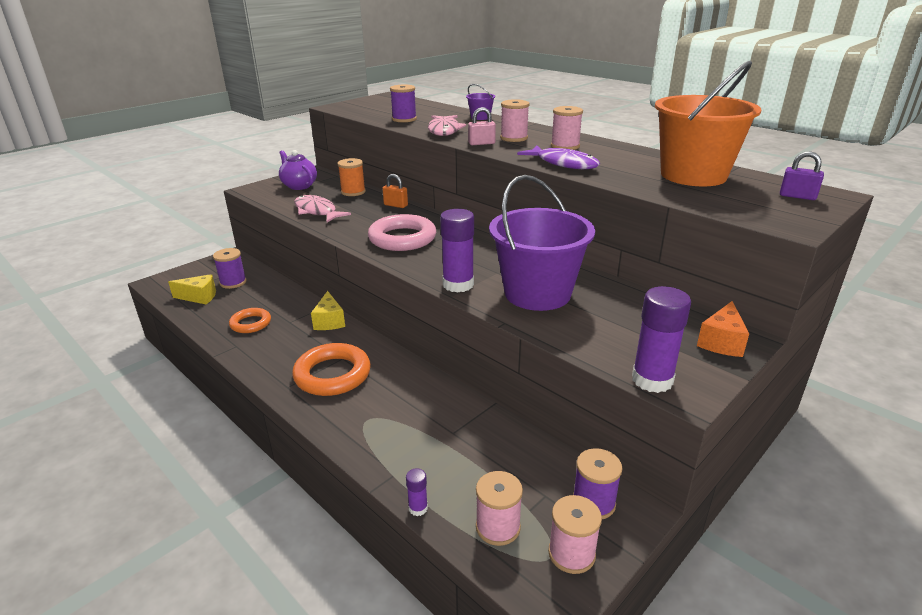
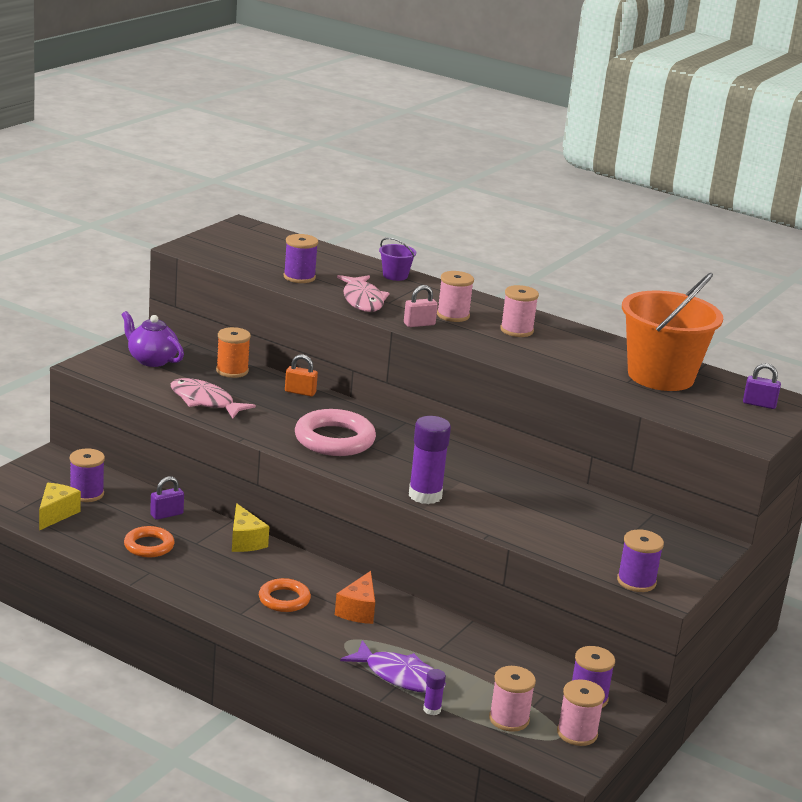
camera: 15 degrees left, 5 degrees down
(199, 297) = (56, 514): yellow cheese -> yellow cheese turned 60 degrees counterclockwise
(281, 299) = (166, 514): none -> purple padlock
(332, 374) = (284, 599): orange ring -> orange ring, size x0.60
(537, 293) = (511, 504): purple bucket -> none
(563, 164) = (523, 358): purple fish -> purple fish (400, 676)
(652, 380) = (636, 582): purple glue stick -> purple spool
(721, 342) = (694, 548): orange cheese -> orange cheese (358, 610)

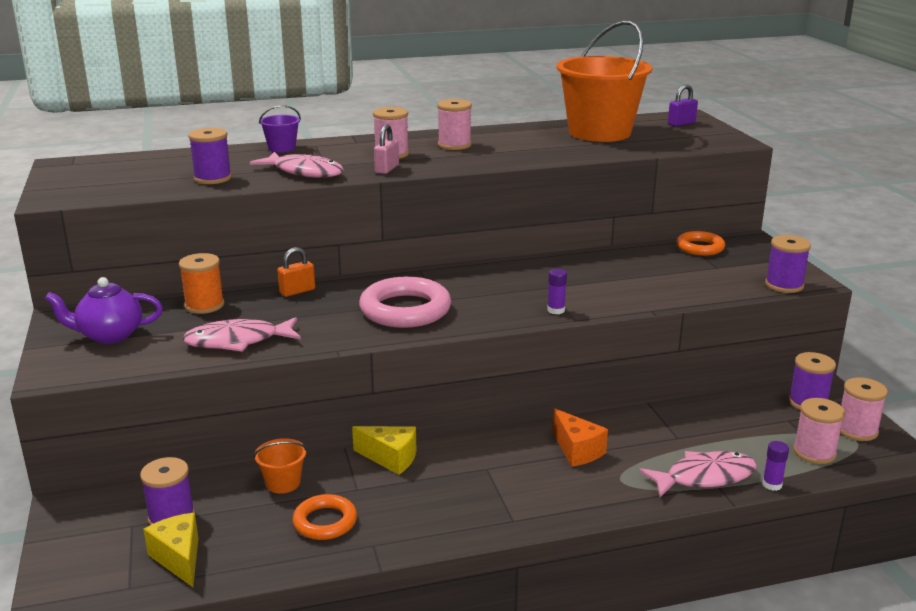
camera: 45 degrees left, 0 degrees up
(166, 514) = (283, 483): purple padlock -> orange bucket
(284, 599) = (516, 483): orange ring -> orange ring (700, 247)
(400, 676) = (705, 477): purple fish -> pink fish
(425, 495) = (556, 310): purple glue stick -> purple glue stick, size x0.48

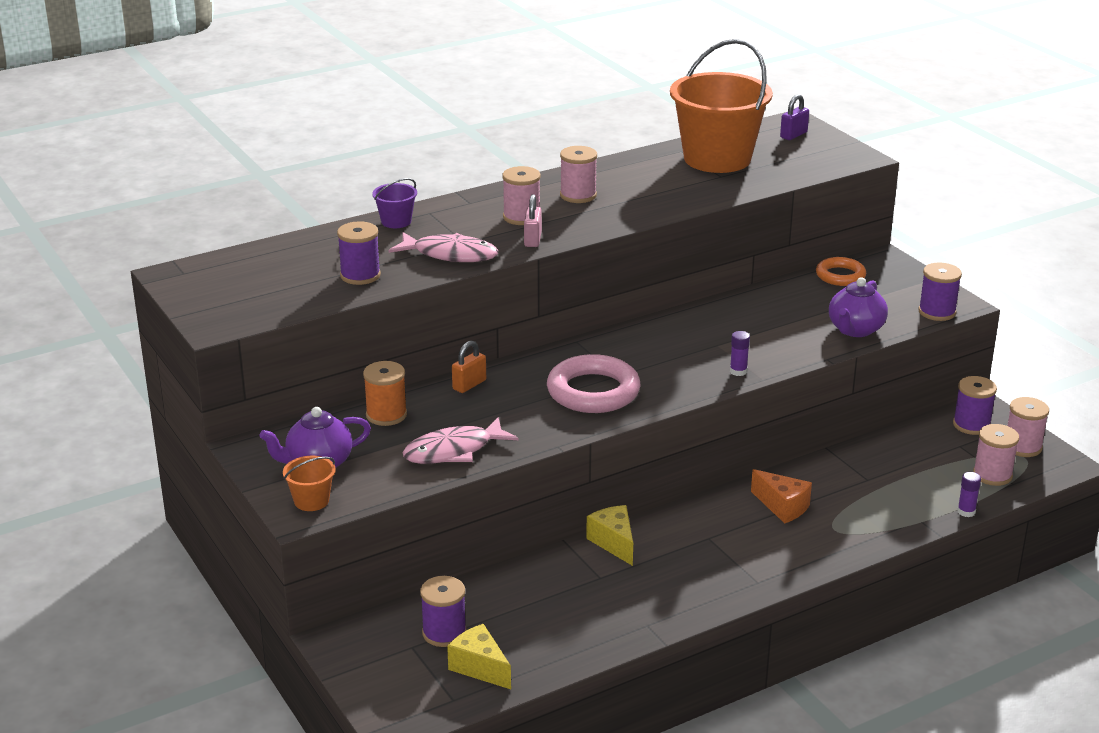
camera: 15 degrees left, 5 degrees up
(283, 483) = (527, 583): orange bucket -> orange bucket (311, 501)
(325, 522) = (590, 612): orange ring -> none
(390, 458) = (614, 543): yellow cheese -> yellow cheese turned 120 degrees counterclockwise
(692, 290) = (855, 330): none -> purple teapot
(705, 477) = (906, 514): pink fish -> none

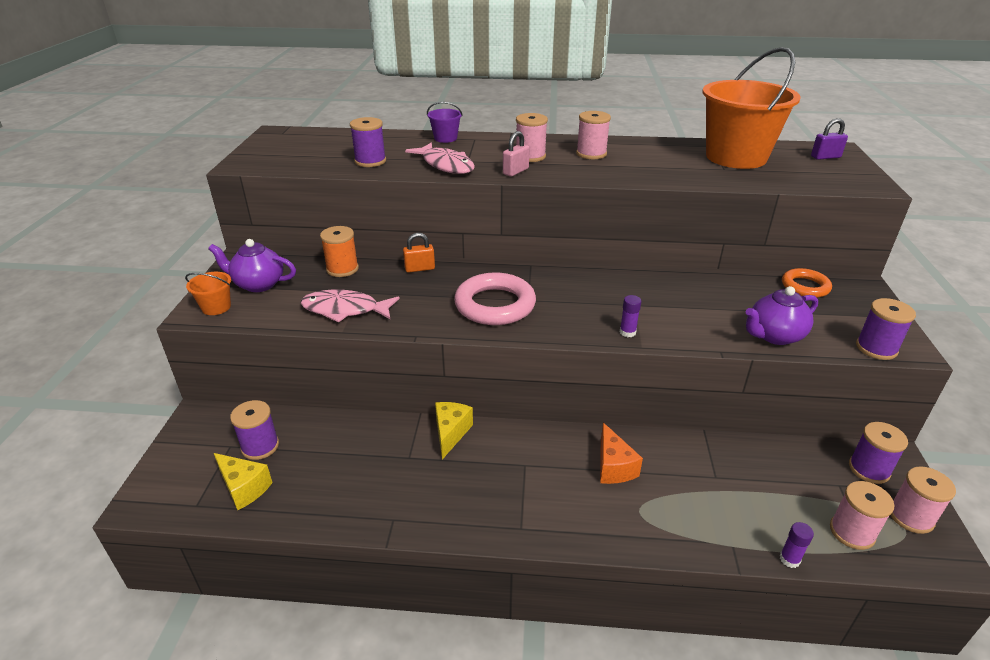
camera: 35 degrees right, 5 degrees up
(479, 667) = (244, 488): yellow cheese -> yellow cheese turned 135 degrees clockwise

